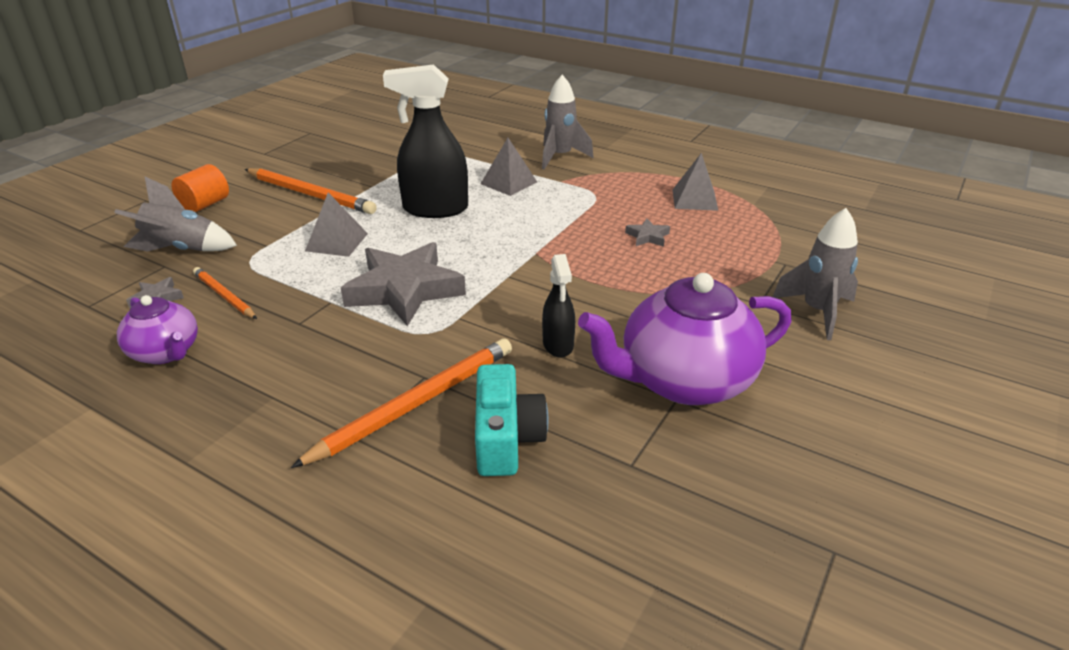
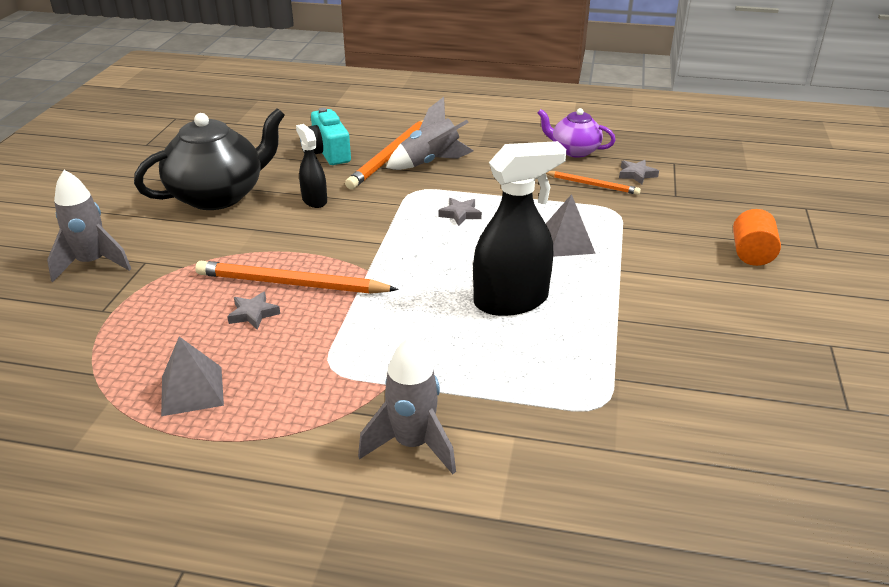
camera: 160 degrees right, 0 degrees up
(182, 250) = (686, 209): grey rocket -> grey rocket (430, 162)
(310, 194) = (669, 290): orange pencil -> orange pencil (291, 284)
(404, 290) = (460, 214): grey star -> grey star, size x0.42
(509, 183) = (456, 365): grey pyramid -> none
(684, 381) = (218, 196): purple teapot -> black teapot

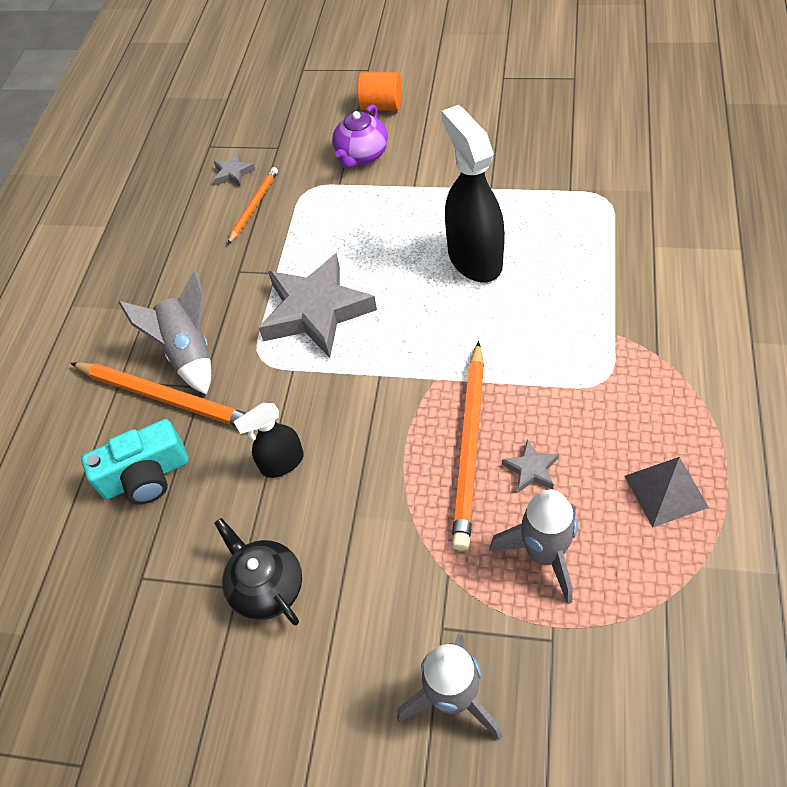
camera: 85 degrees left, 20 degrees up
(218, 196) = (267, 587): black teapot -> black teapot, size x0.56
(412, 444) = (684, 307): grey rocket -> grey rocket (544, 554)
(460, 214) = (316, 311): grey star -> grey star, size x2.39
(566, 242) = (369, 223): grey pyramid -> none
(574, 151) = (173, 222): purple teapot -> purple teapot (362, 155)

